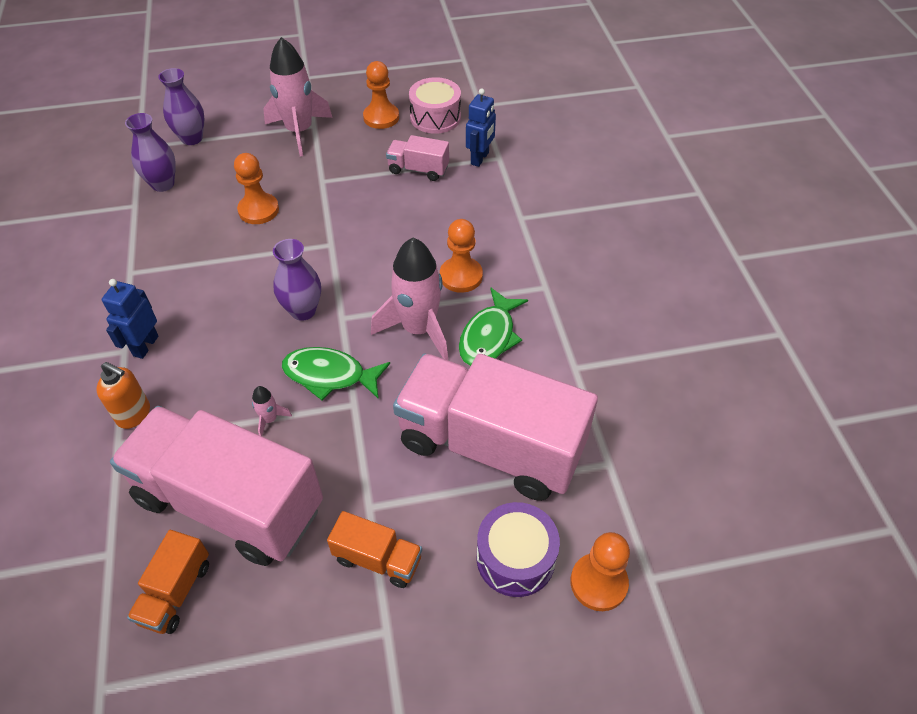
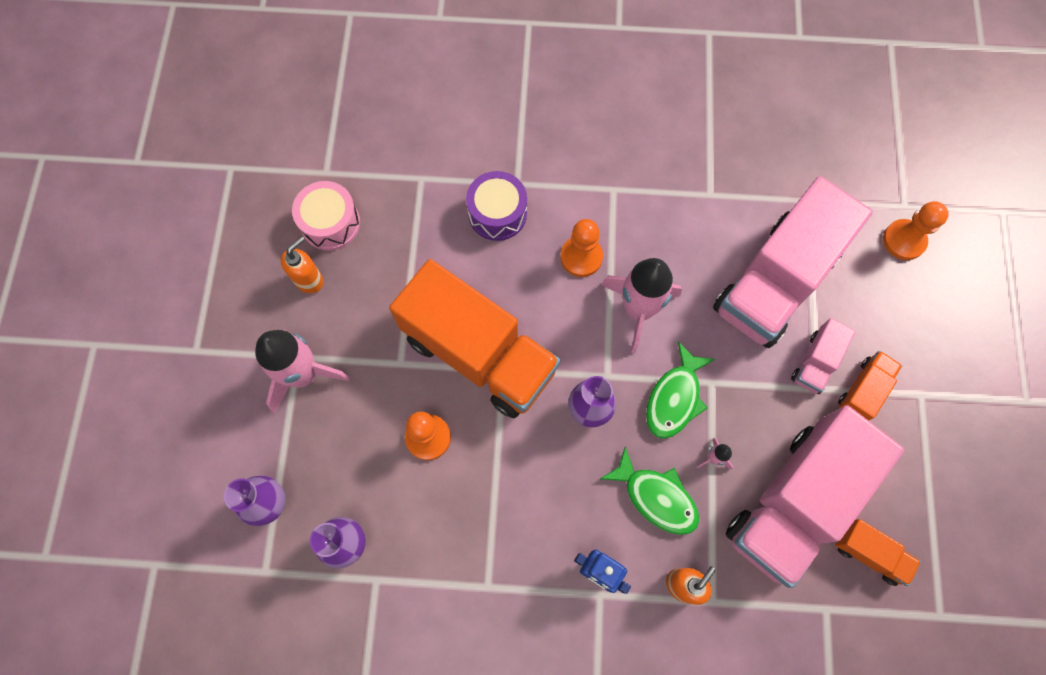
camera: 75 degrees left, 20 degrees up
(342, 226) = (479, 354): none -> orange truck
(381, 117) = (309, 280): orange pawn -> orange soap dispenser
(418, 169) = (414, 260): pink truck -> pink truck (815, 362)
(480, 158) = (416, 196): blue robot -> none
(489, 336) = (660, 252): green fish -> green fish (656, 497)
(515, 558) = (876, 291): purple drum -> purple drum (497, 213)

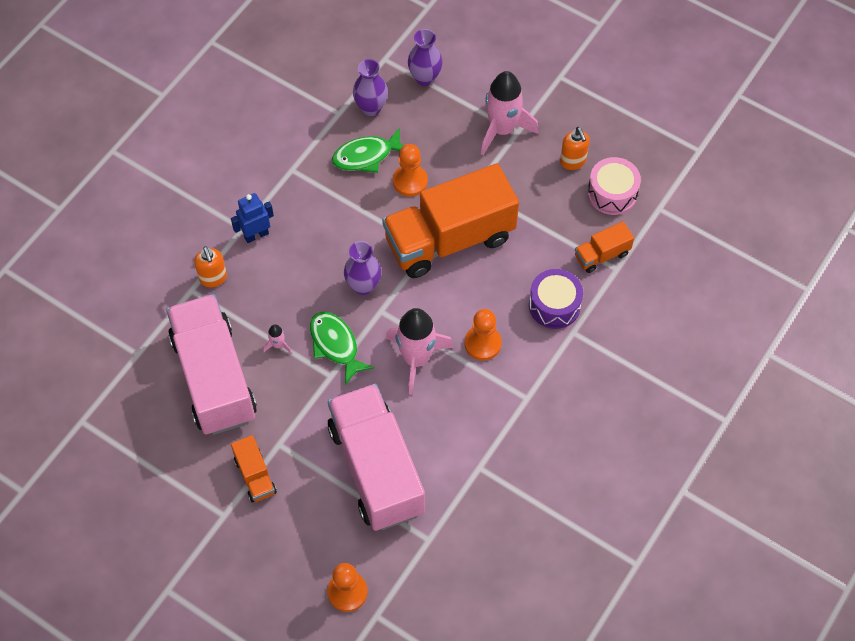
camera: 120 degrees right, 10 degrees down
(656, 497) = (278, 294): green fish -> green fish (366, 156)
(815, 362) = (297, 456): pink truck -> none
(869, 553) = (149, 403): orange truck -> orange truck (602, 255)

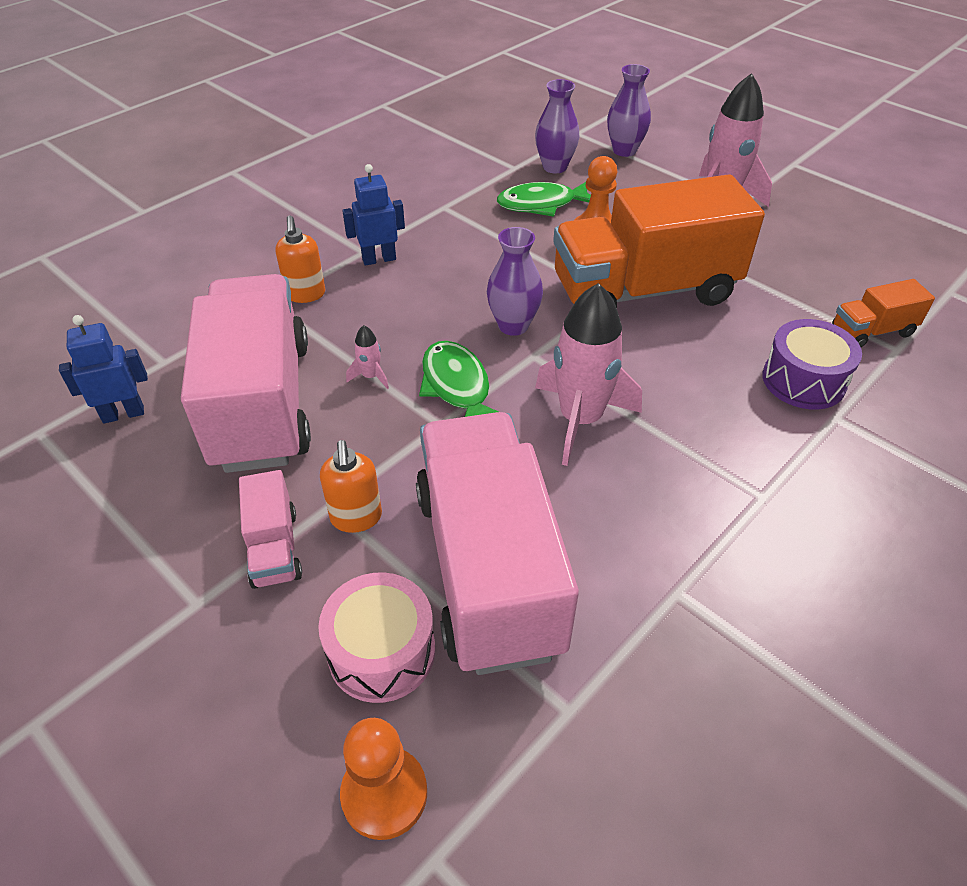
camera: 10 degrees right, 15 degrees down
(129, 399) = (123, 414): none -> blue robot
(255, 476) = (274, 548): orange truck -> pink truck
(482, 343) = (688, 413): orange pawn -> none
(573, 161) = (818, 235): orange soap dispenser -> orange soap dispenser (356, 518)
(612, 193) = (878, 270): pink drum -> pink drum (381, 651)

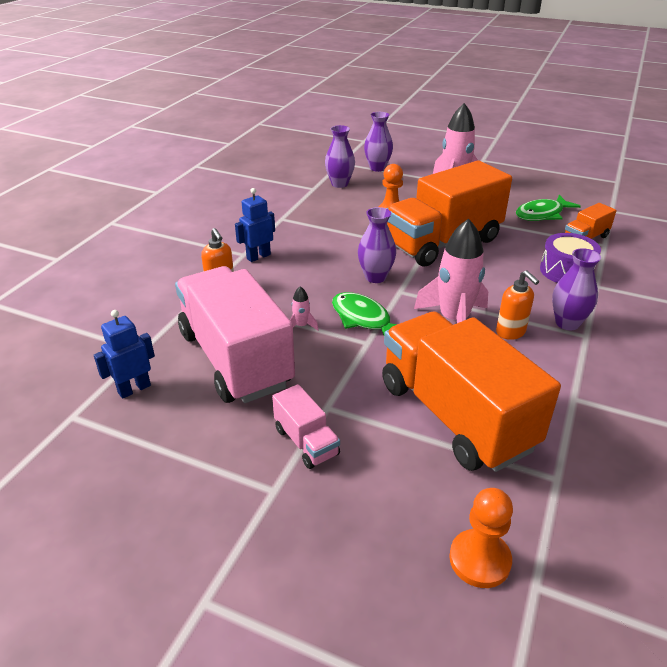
camera: 20 degrees left, 10 degrees down
(356, 518) = (350, 409): orange soap dispenser -> orange soap dispenser (511, 332)
(381, 651) = (421, 481): pink drum -> none
(488, 568) = (455, 415): pink truck -> orange truck
(541, 204) = (346, 206): green fish -> green fish (542, 214)
(747, 468) = (567, 323): none -> purple vase

